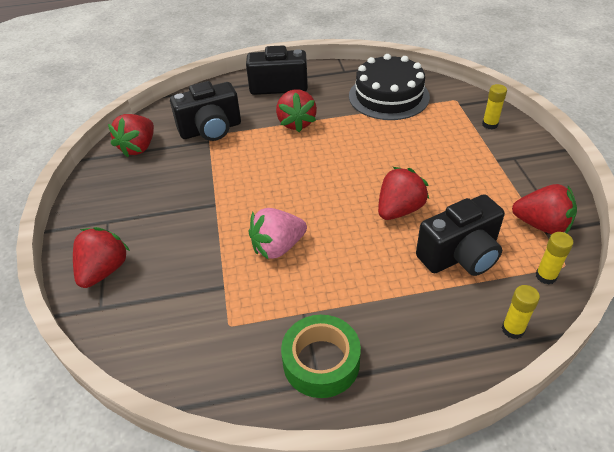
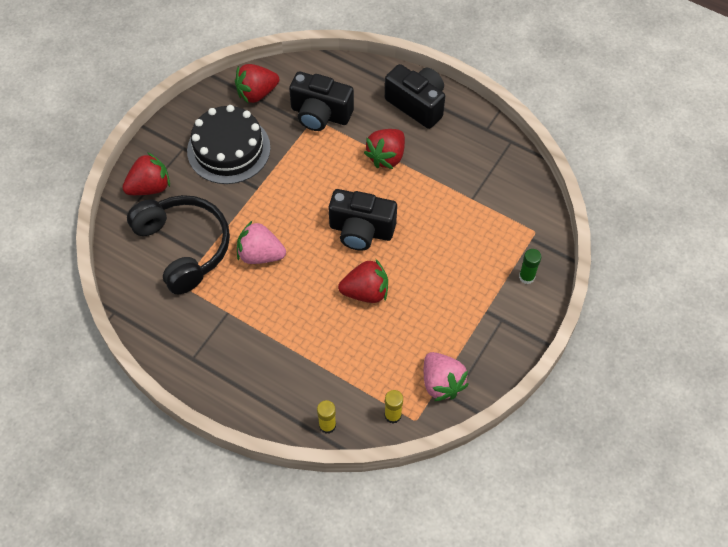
camera: 40 degrees right, 15 degrees up
(195, 293) = (184, 247): none -> black headphones
(321, 362) = (205, 349): green tape -> none
(388, 96) = (487, 185): black cake -> black cake (228, 149)
(460, 255) = (360, 356): black camera -> black camera (361, 230)
(490, 124) = (526, 277): yellow glue stick -> green glue stick
(541, 225) = (441, 383): red strawberry -> pink strawberry

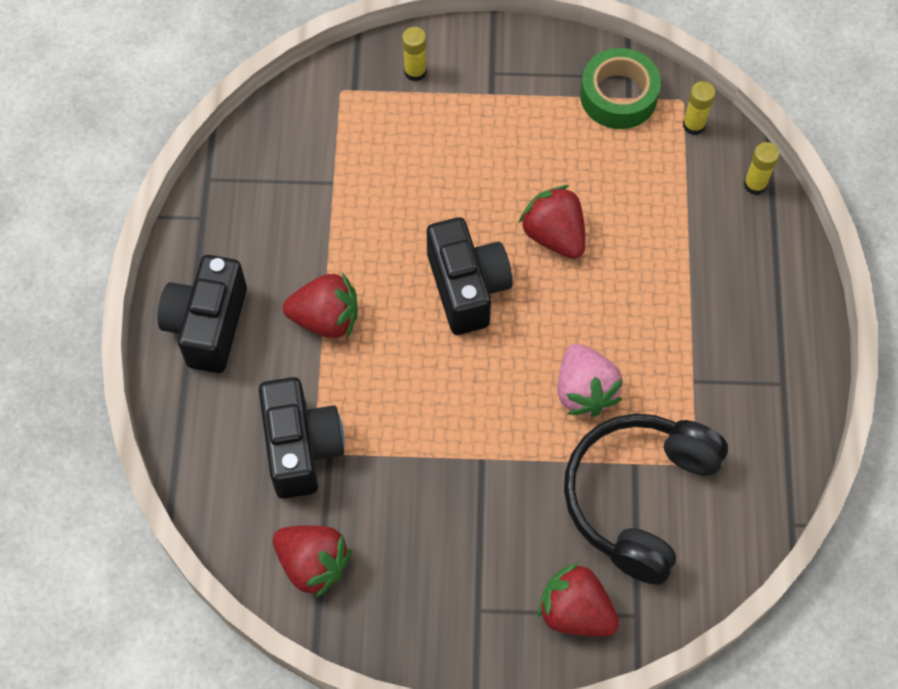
camera: 120 degrees left, 5 degrees up
(228, 149) = (440, 540): black cake -> none
(441, 383) = (618, 96): pink strawberry -> green tape
(526, 277) = (415, 72): green glue stick -> yellow glue stick

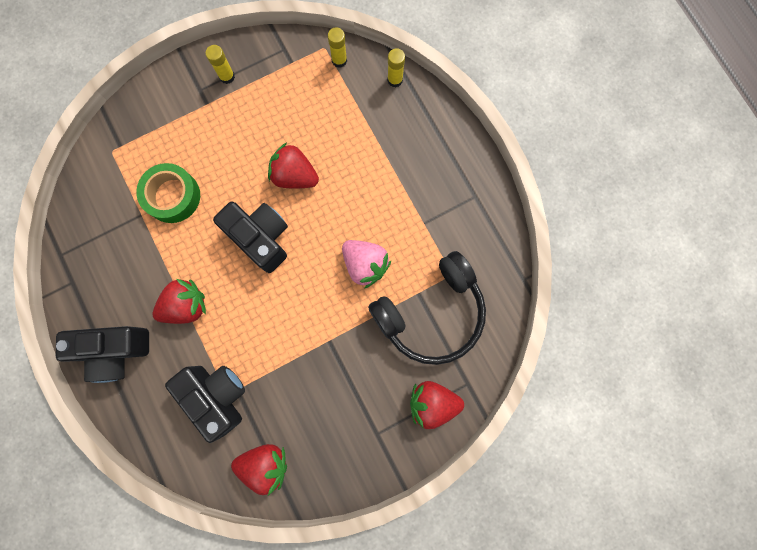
camera: 30 degrees left, 15 degrees up
(208, 325) = (116, 351): black camera -> black camera turned 75 degrees counterclockwise
(415, 72) = (151, 114): yellow glue stick -> yellow glue stick (227, 76)
(618, 96) = (284, 65): green tape -> green tape (172, 196)
(639, 497) = (431, 313): black headphones -> black headphones turned 120 degrees counterclockwise

